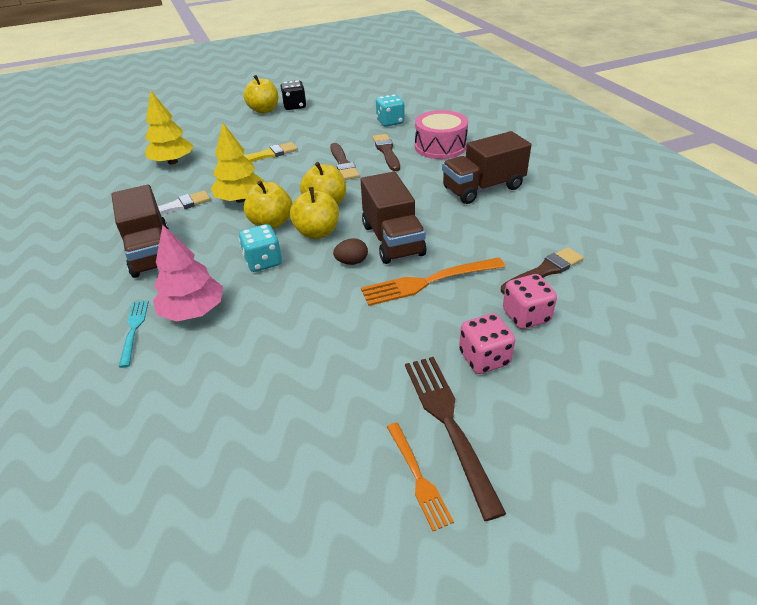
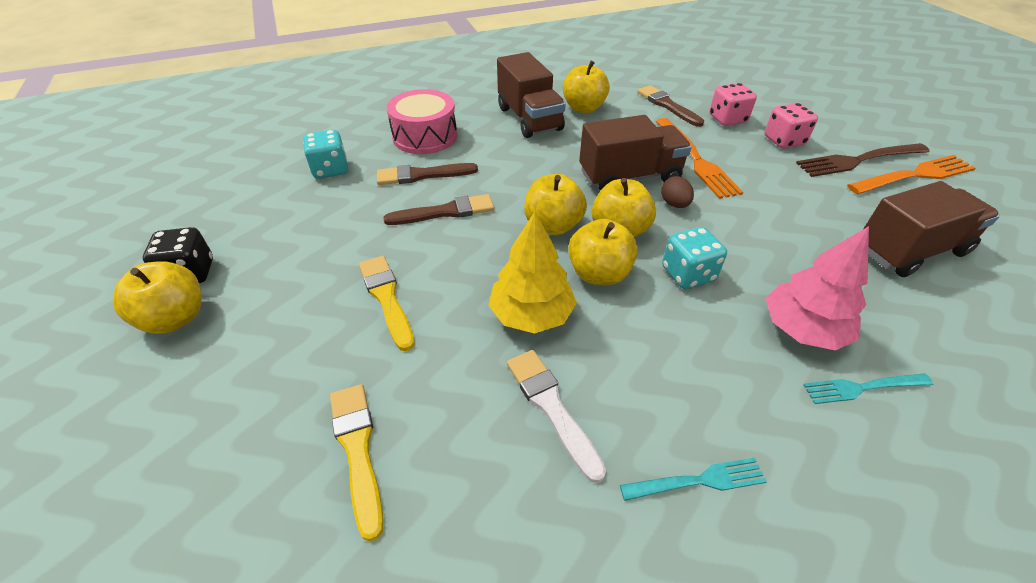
camera: 90 degrees left, 5 degrees up
(110, 251) = (698, 481): none -> turquoise fork
(151, 253) = (690, 409): brown truck -> brown truck (910, 250)
(173, 162) = (358, 450): yellow tree -> yellow brush
(418, 477) = (914, 175): orange fork -> orange fork, size x1.69
(515, 216) = (583, 108): none -> yellow apple

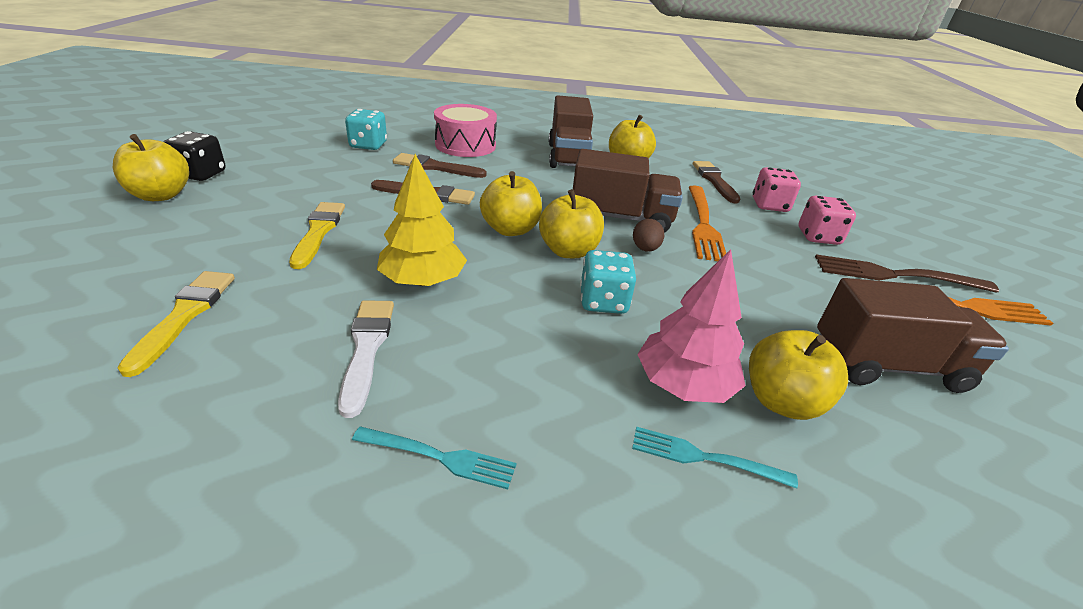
camera: 20 degrees right, 10 degrees down
(599, 274) = (515, 274): yellow apple -> yellow apple (781, 401)

